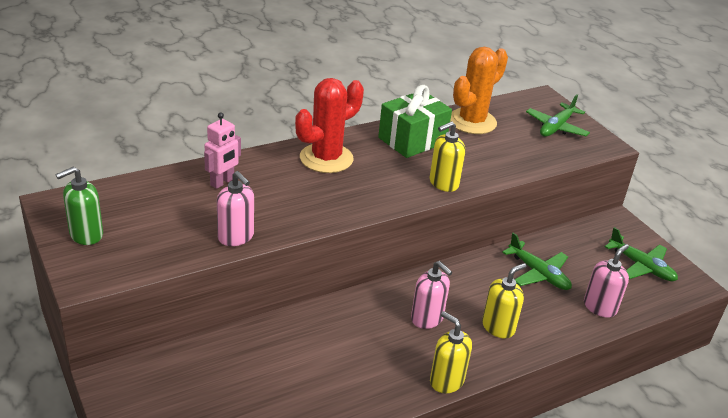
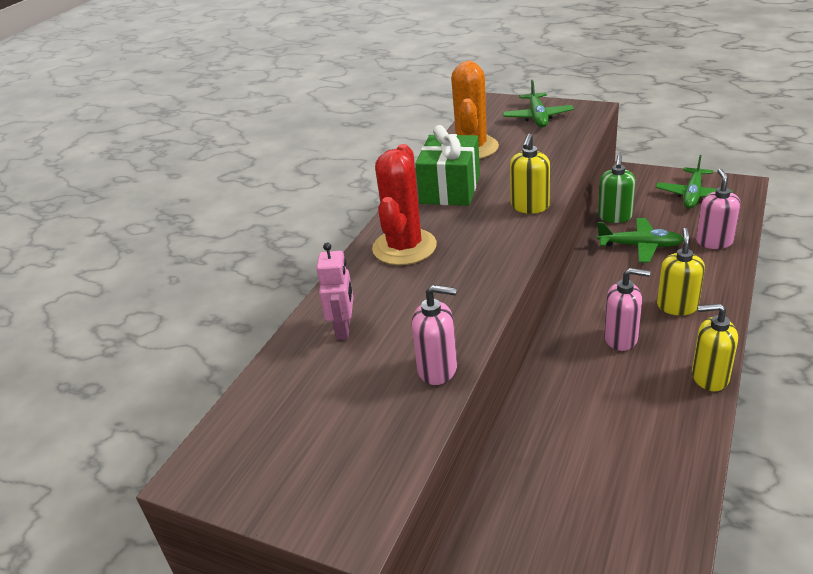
camera: 30 degrees left, 0 degrees up
(86, 235) = (283, 480): green soap dispenser -> green soap dispenser (614, 217)
(641, 266) = (692, 195): green plane -> green plane turned 105 degrees clockwise

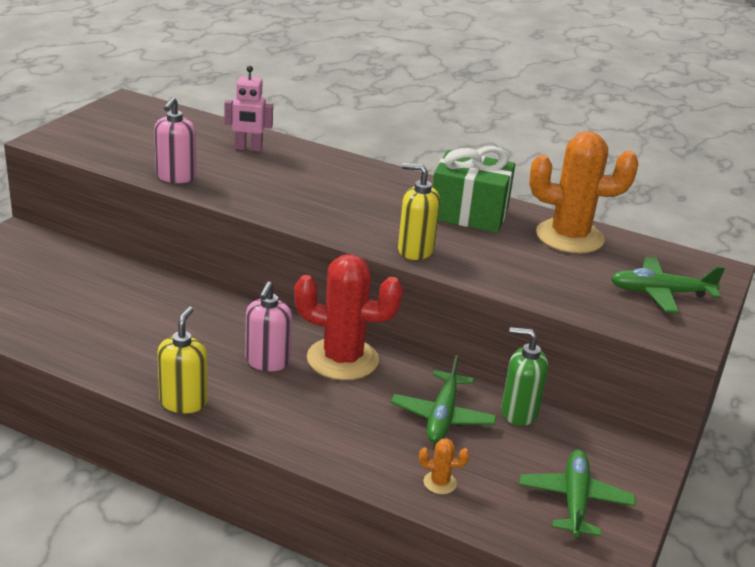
camera: 85 degrees right, 5 degrees down
(404, 247) = (360, 181): red cactus -> red cactus (342, 359)
(677, 306) = (308, 413): yellow soap dispenser -> none
(692, 195) = (574, 500): green plane -> green plane turned 75 degrees clockwise
(714, 242) = (440, 483): pink soap dispenser -> orange cactus

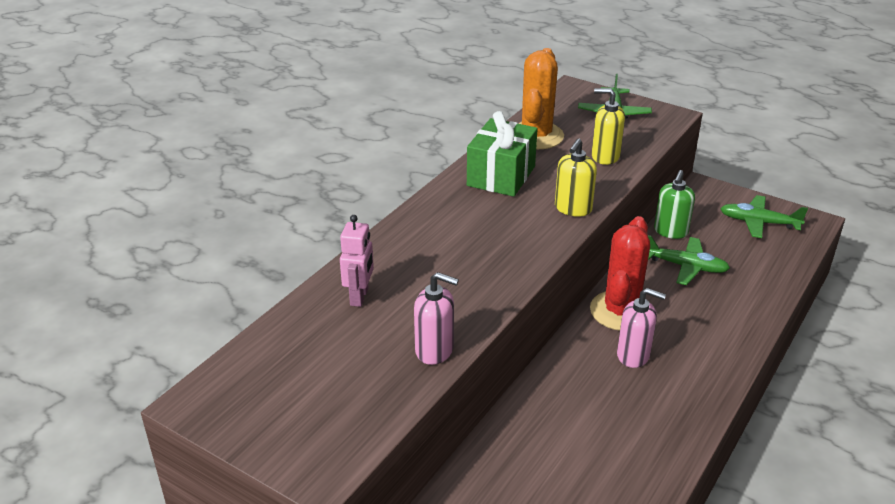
camera: 80 degrees left, 5 degrees up
(183, 402) = (705, 408): yellow soap dispenser -> yellow soap dispenser (605, 156)
(440, 483) = (761, 276): orange cactus -> none

